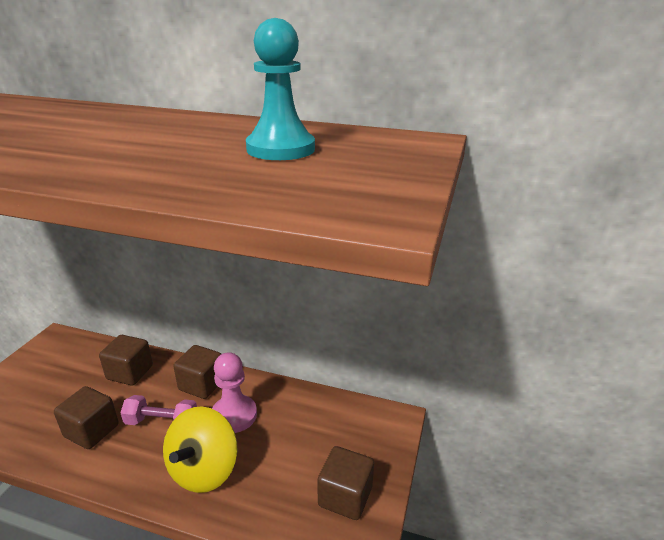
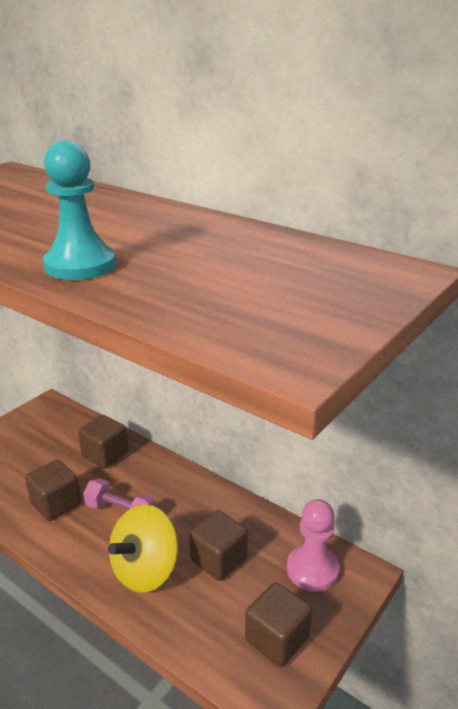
camera: 20 degrees right, 0 degrees up
(202, 384) = (169, 483): brown cube -> brown cube (218, 559)
(234, 415) = (191, 523): pink pawn -> pink pawn (312, 570)
(280, 149) = (247, 265): turquoise pawn -> turquoise pawn (80, 265)

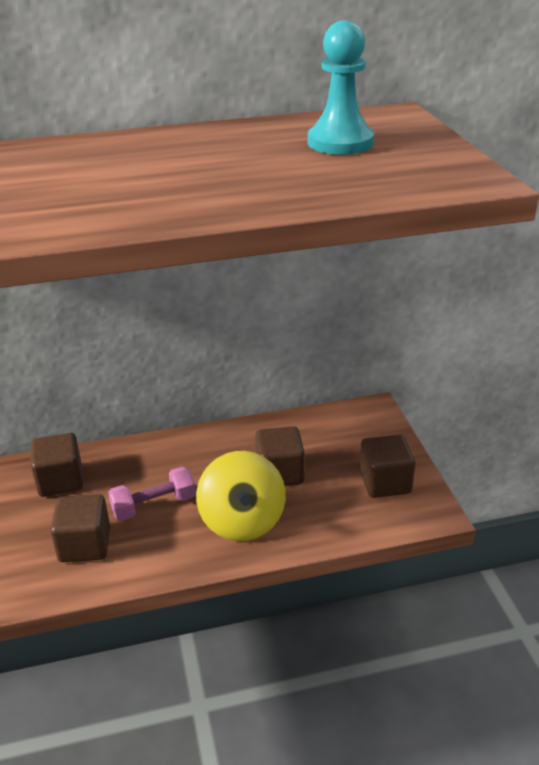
camera: 50 degrees left, 5 degrees up
(80, 265) = (193, 199): turquoise pawn -> turquoise pawn (340, 143)
(312, 570) = (344, 431): pink pawn -> none

